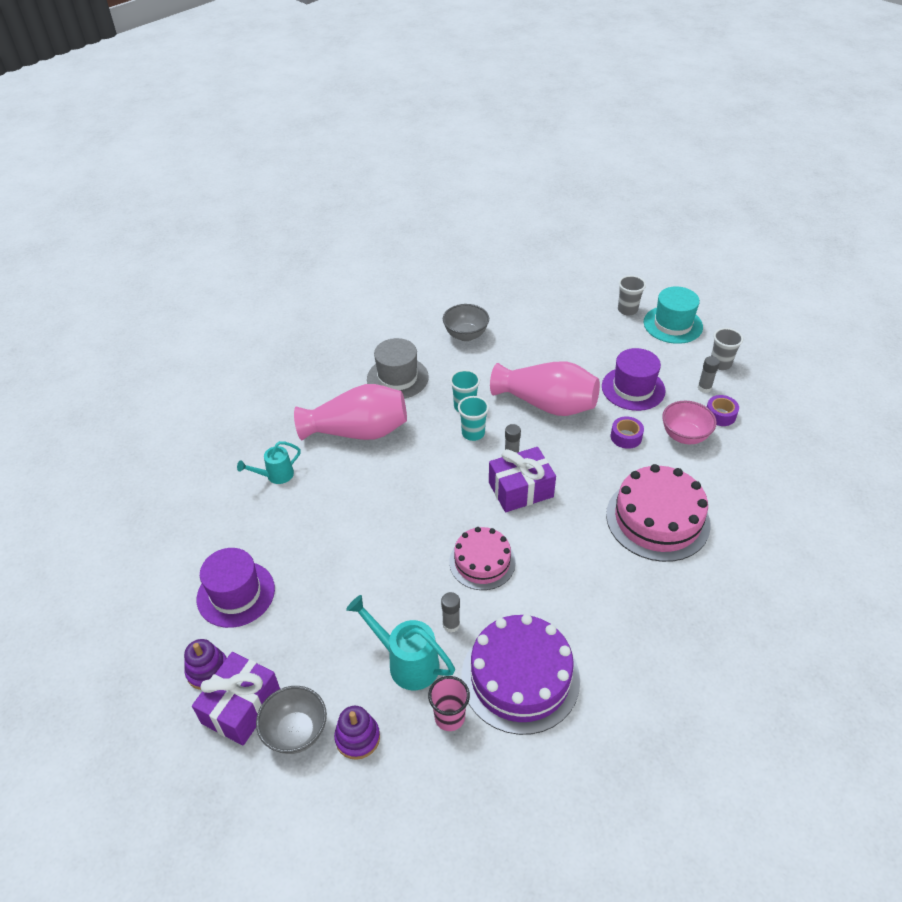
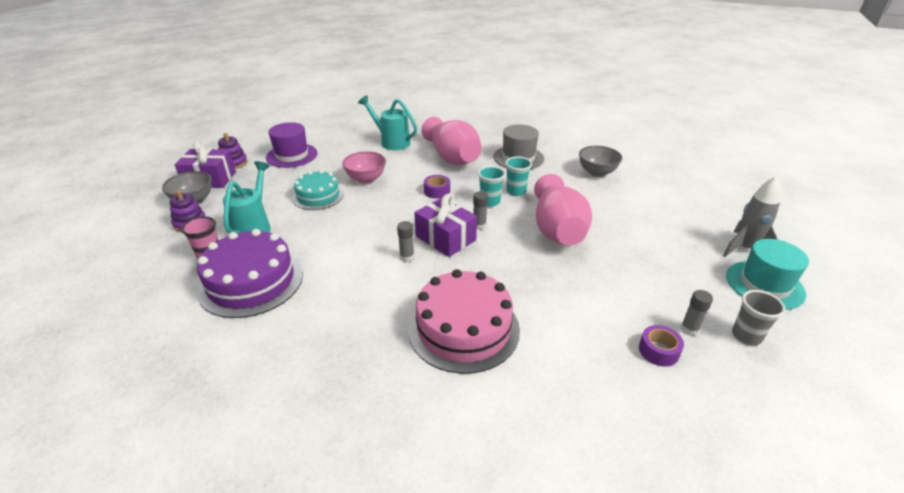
camera: 65 degrees right, 10 degrees down
(276, 475) = (392, 142): turquoise watering can -> turquoise watering can, size x1.56
(370, 583) = (318, 196): none -> turquoise cake
(451, 624) = (292, 237): grey glue stick -> grey glue stick (407, 257)
(482, 562) = (358, 237): pink cake -> none
(626, 437) = (558, 284): purple tape -> purple tape (437, 191)
(627, 310) = (744, 248): grey cup -> grey rocket
(633, 388) = (631, 276): purple hat -> none
(684, 436) = (597, 327): pink bowl -> pink bowl (366, 179)

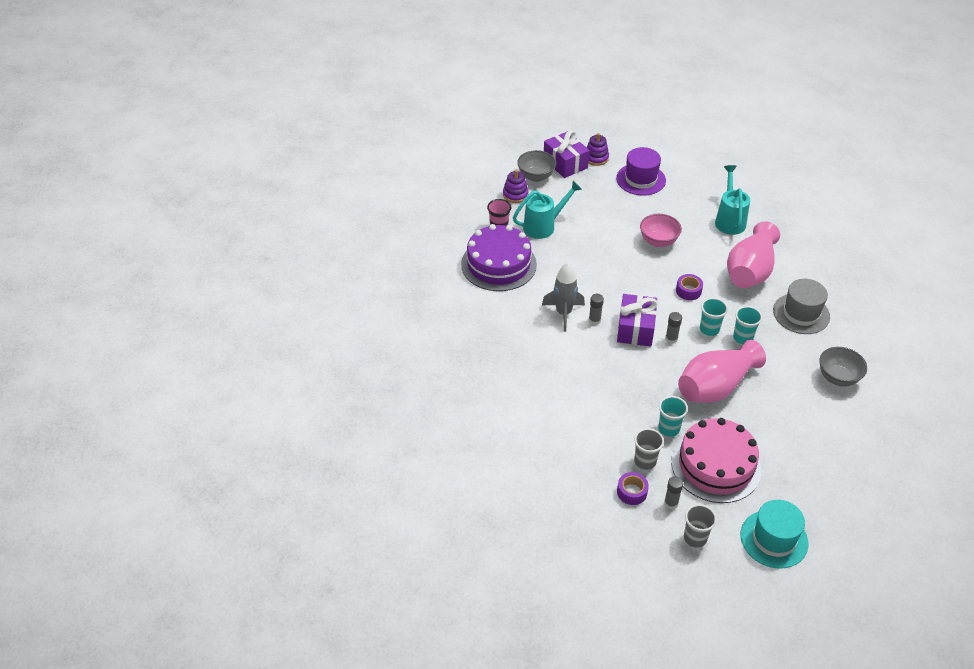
camera: 55 degrees right, 10 degrees up
(318, 196) = (609, 231): turquoise cake -> none
(463, 328) = (558, 385): pink cake -> pink cake (716, 465)
(587, 280) = (669, 429): none -> turquoise cup
(620, 318) = (645, 461): none -> grey cup
(744, 248) = (817, 516): grey rocket -> grey rocket (563, 313)

